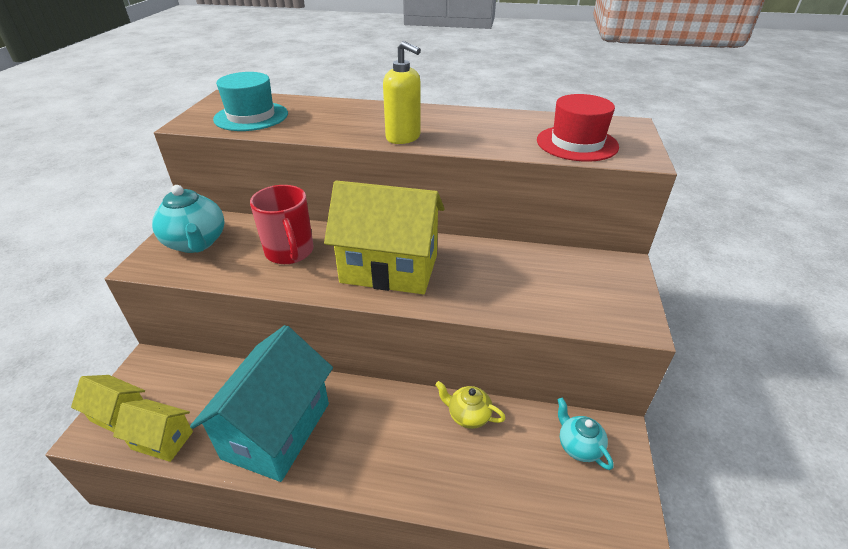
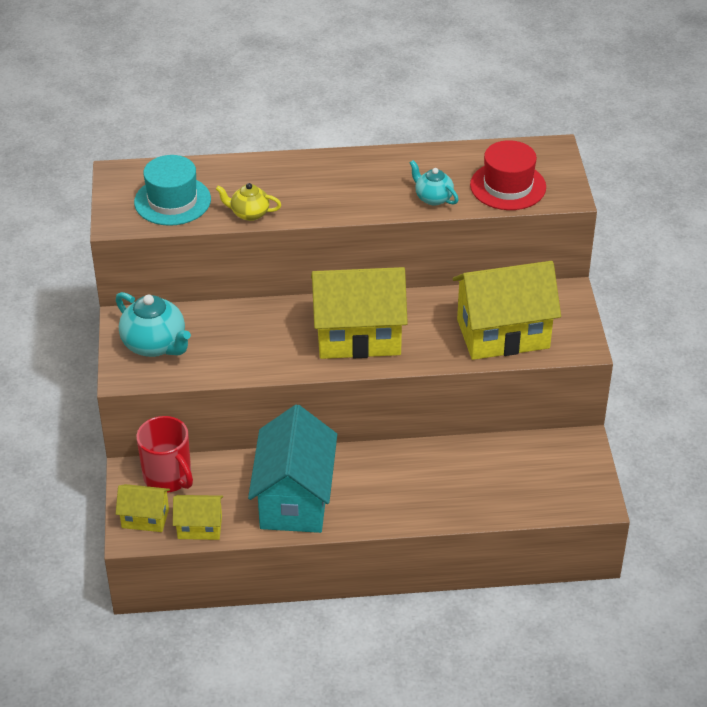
camera: 15 degrees left, 5 degrees up
(289, 252) = (254, 337): red mug -> red mug (168, 477)
(403, 138) = (345, 206): yellow soap dispenser -> none
(468, 415) = (455, 454): yellow teapot -> yellow teapot (249, 214)
(544, 293) = (503, 334): none -> yellow house
(578, 446) = (552, 458): turquoise teapot -> turquoise teapot (433, 198)

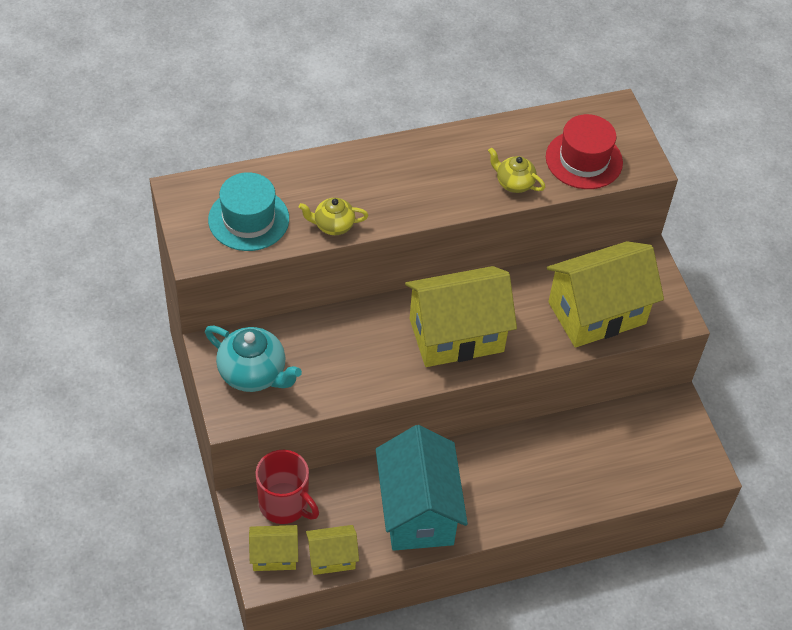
camera: 15 degrees left, 10 degrees up
(433, 198) = (514, 183): turquoise teapot -> yellow teapot

